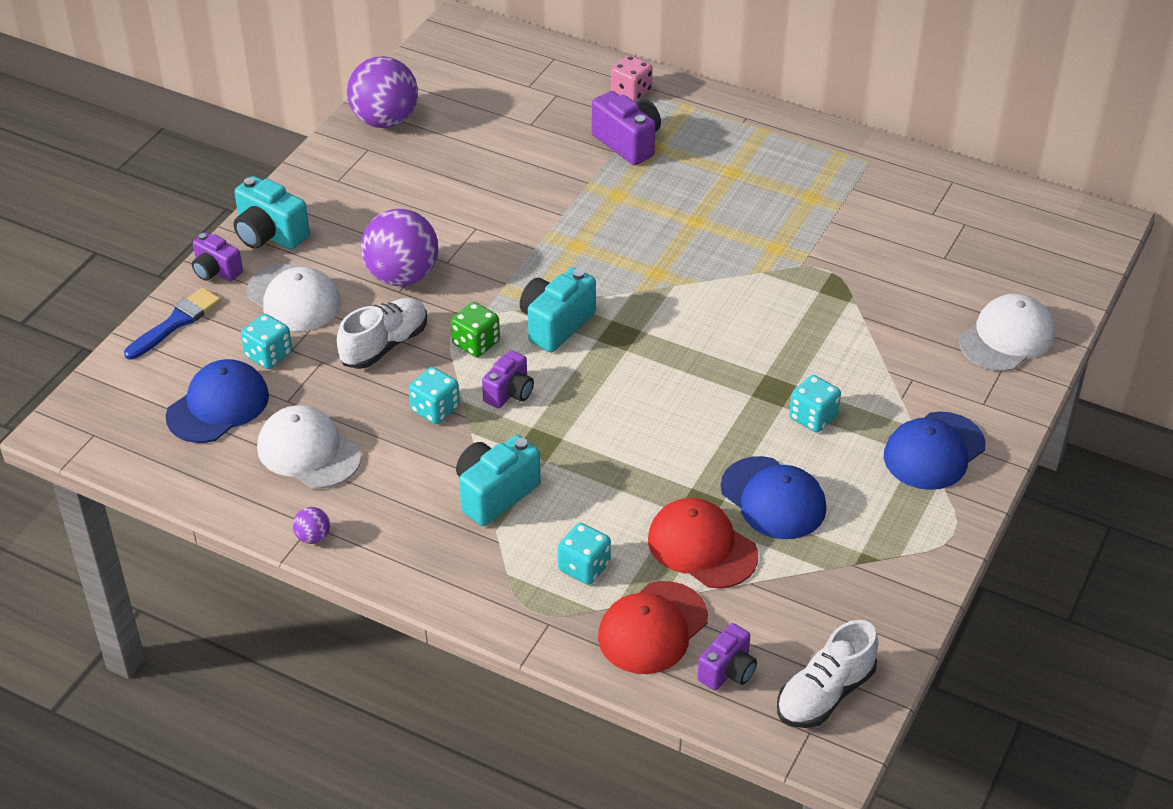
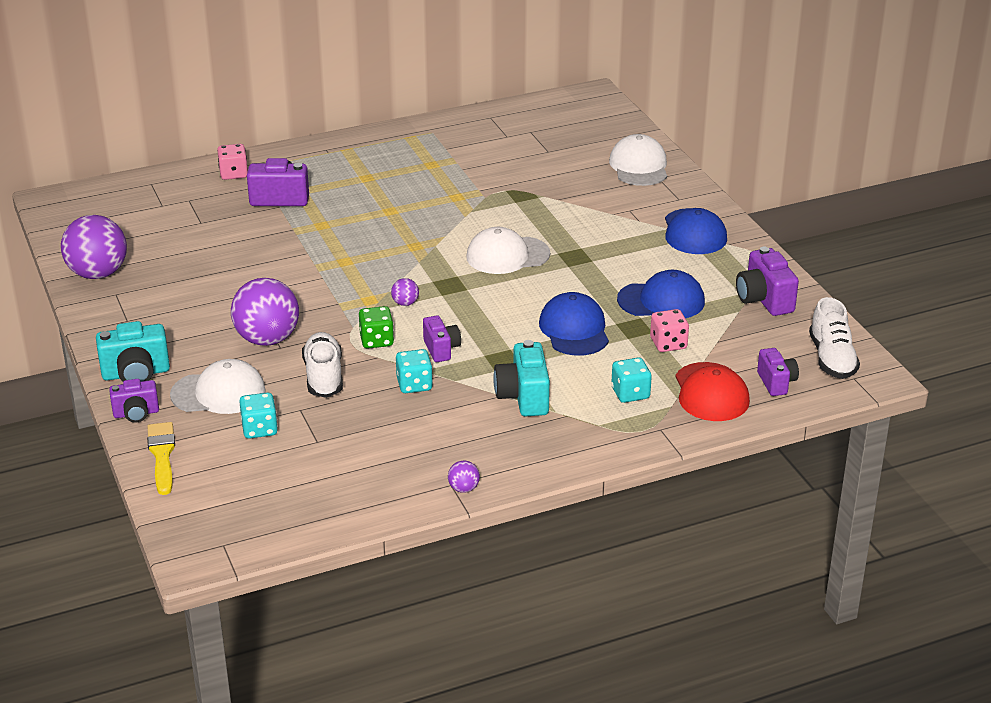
camera: 50 degrees left, 10 degrees down
(176, 322) = (162, 455): blue brush -> yellow brush
(218, 406) = (278, 474): blue cap -> blue cap (574, 330)
(309, 452) = (380, 454): white cap -> white cap (507, 255)
(555, 325) = (405, 303): turquoise camera -> purple ball
(702, 547) = (668, 344): red cap -> pink dice
(813, 417) = (615, 255): turquoise dice -> none
(872, 578) = (764, 300): none -> purple camera

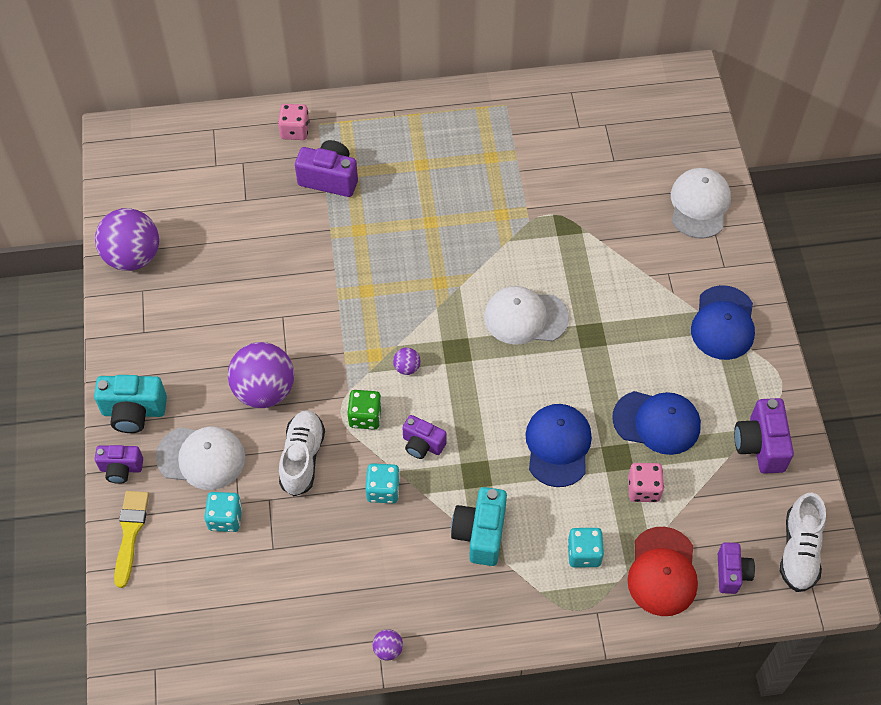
camera: 15 degrees right, 25 degrees up
(441, 349) = (422, 444): purple camera -> purple camera turned 120 degrees clockwise

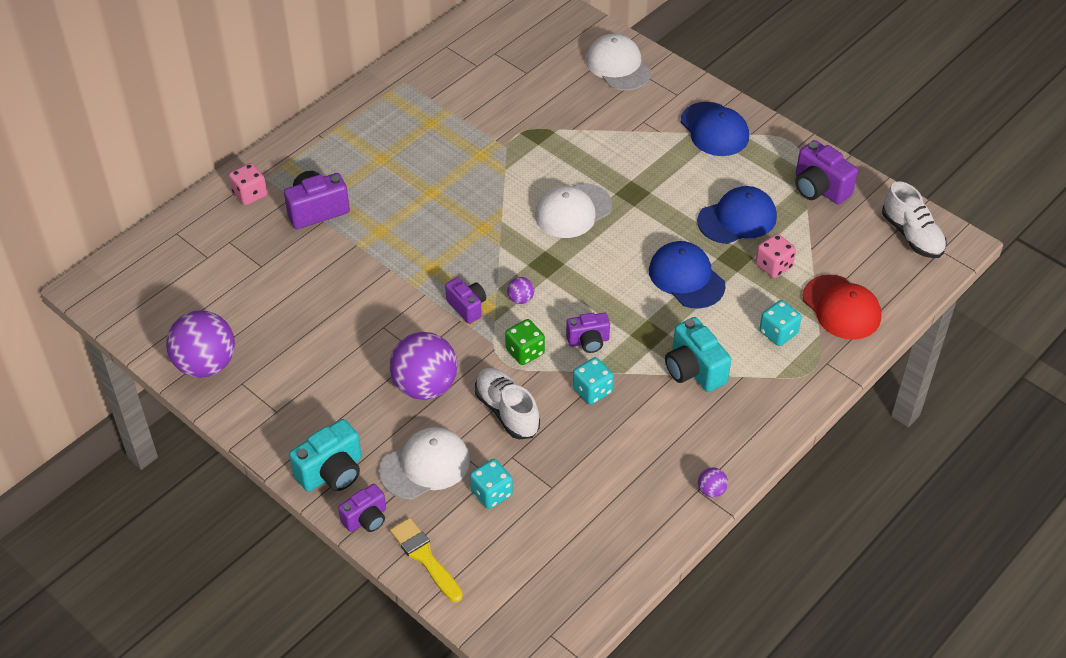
camera: 40 degrees left, 10 degrees down
(731, 573) = (885, 278): purple camera -> purple camera (467, 307)

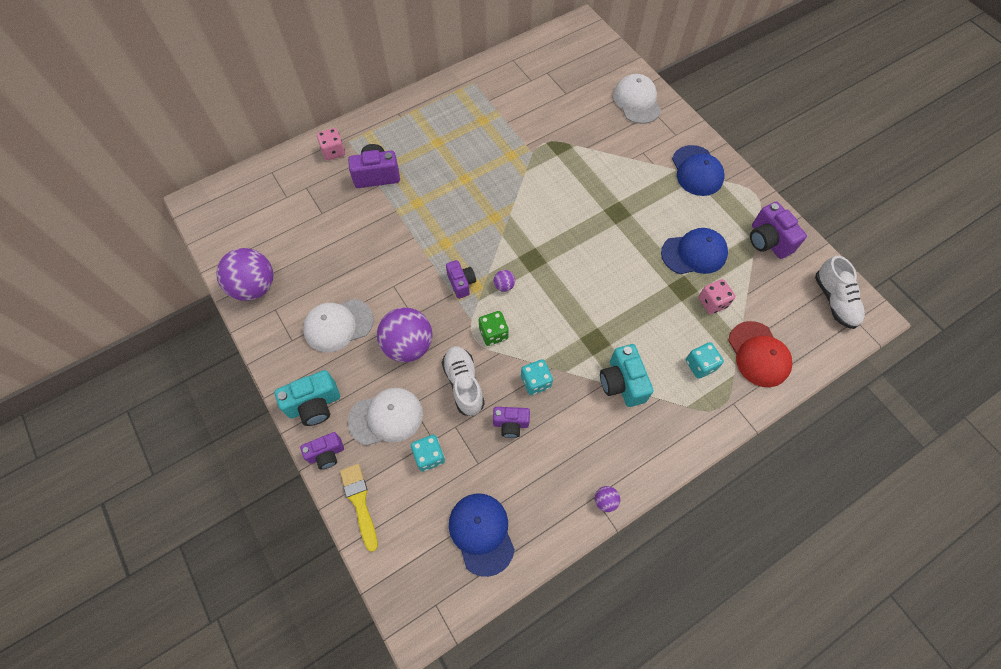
camera: 15 degrees right, 15 degrees up
(573, 211) = (567, 218): white cap -> white cap (338, 325)
(588, 341) = (545, 336): purple camera -> purple camera (510, 424)
(686, 278) = (639, 297): blue cap -> blue cap (481, 533)

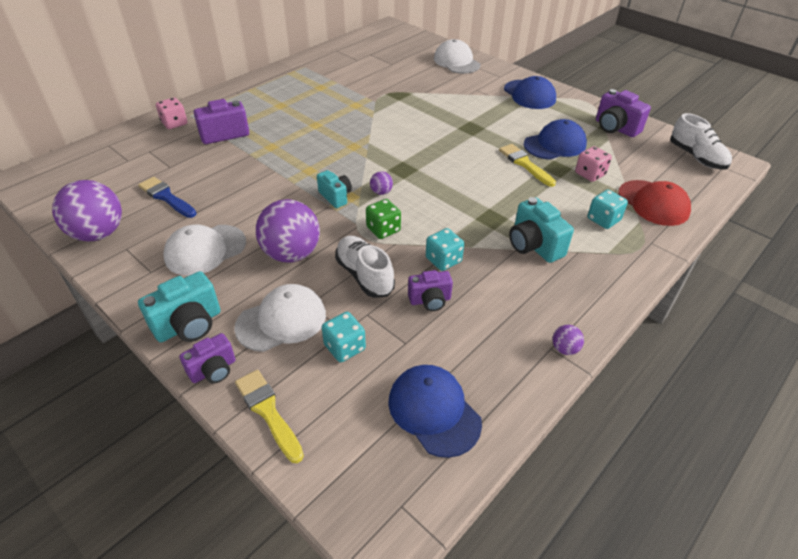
camera: 15 degrees left, 20 degrees down
(314, 253) = (166, 197): none -> blue brush
(461, 283) = (335, 197): purple camera -> turquoise camera
(653, 275) = (525, 164): none -> yellow brush

